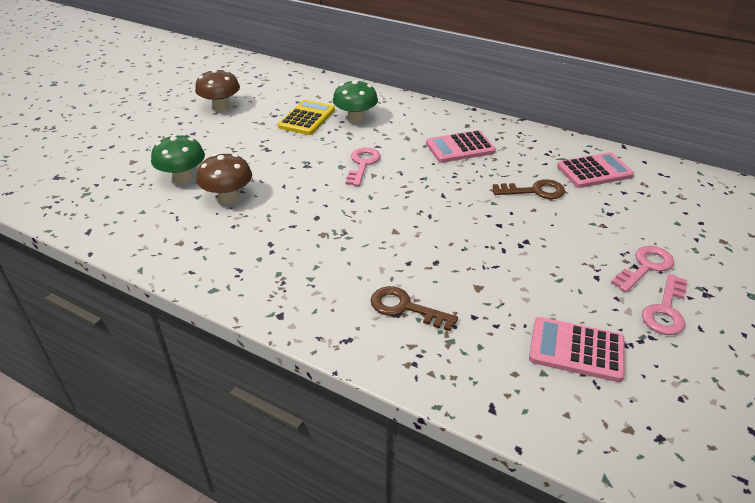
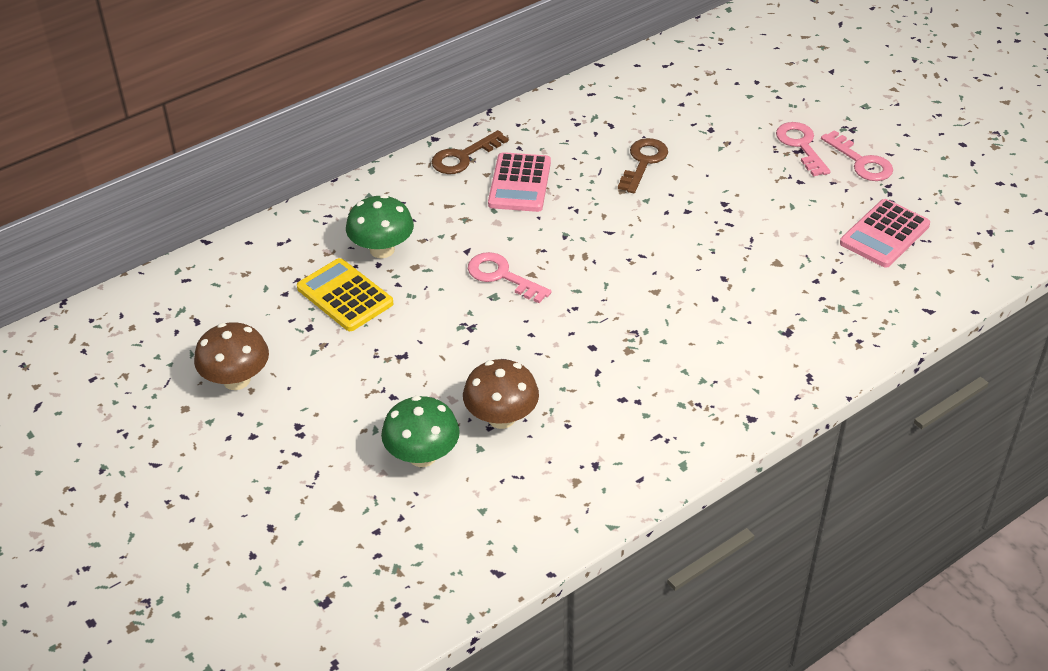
camera: 65 degrees left, 5 degrees up
(405, 308) = (783, 322): brown key -> brown key (463, 157)
(594, 171) = (633, 106): pink calculator -> none

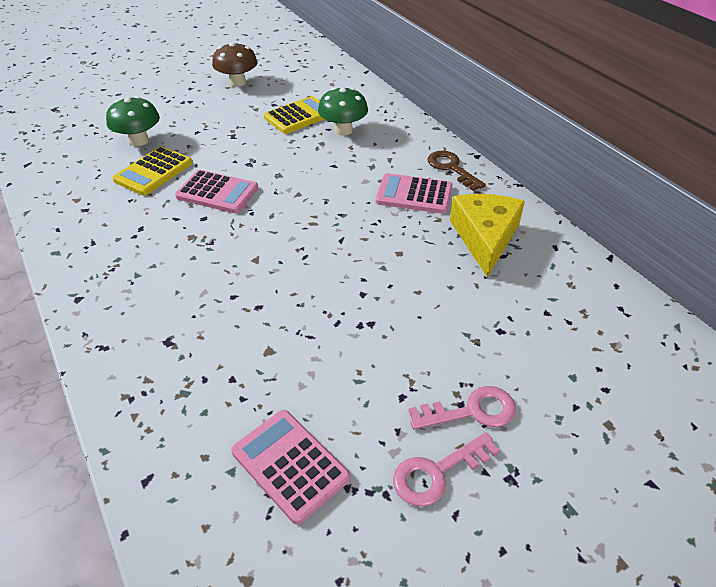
camera: 95 degrees right, 0 degrees up
(501, 276) = (300, 179): pink key -> none
(501, 418) = (153, 172): brown mushroom -> yellow calculator
(539, 344) = (217, 192): none -> pink calculator
(585, 135) = (484, 237): none -> yellow cheese
(643, 162) = (442, 272): brown key -> none

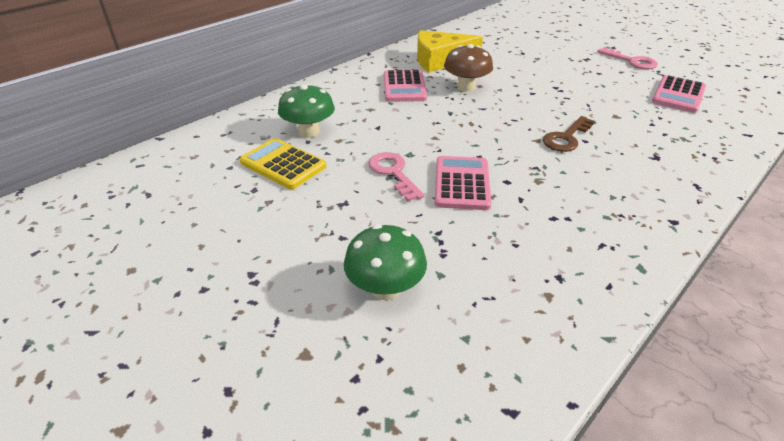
camera: 105 degrees left, 5 degrees down
(153, 172) = (451, 245): yellow calculator -> none
(237, 82) = (186, 238): brown mushroom -> brown mushroom (466, 87)
(451, 168) = (358, 76): brown key -> brown key (566, 138)
(472, 411) = (586, 56): pink key -> pink key (393, 173)

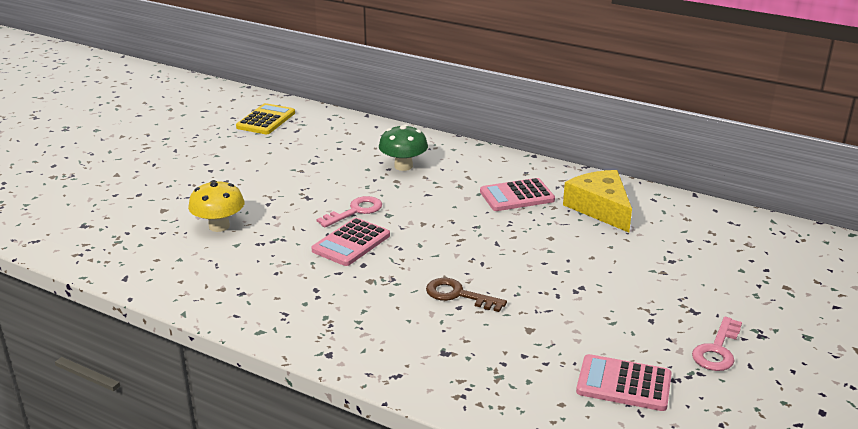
camera: 75 degrees right, 10 degrees down
(283, 164) = (350, 166): yellow calculator -> yellow calculator (266, 120)
(385, 288) = (219, 226): green mushroom -> yellow mushroom
(462, 183) = (351, 243): pink calculator -> pink calculator turned 135 degrees clockwise
(466, 87) = (540, 230): brown mushroom -> none

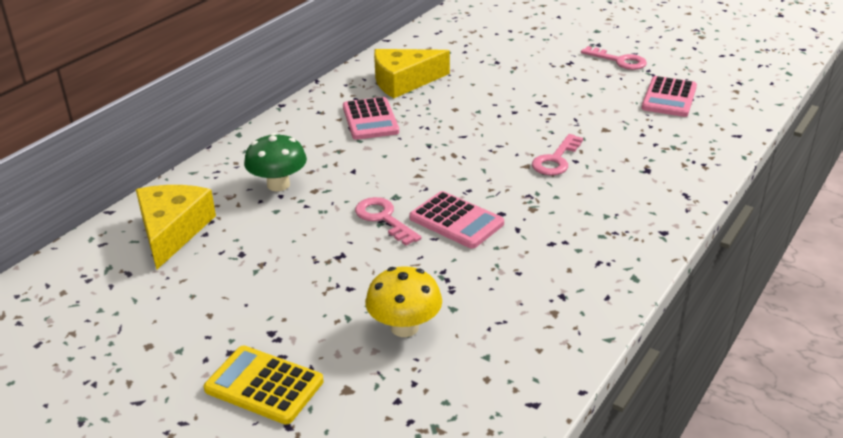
camera: 85 degrees left, 5 degrees up
(266, 120) = (72, 305): yellow calculator -> yellow calculator (264, 385)
(342, 137) = (172, 231): none -> yellow cheese
(458, 295) = (556, 160): brown key -> pink key

